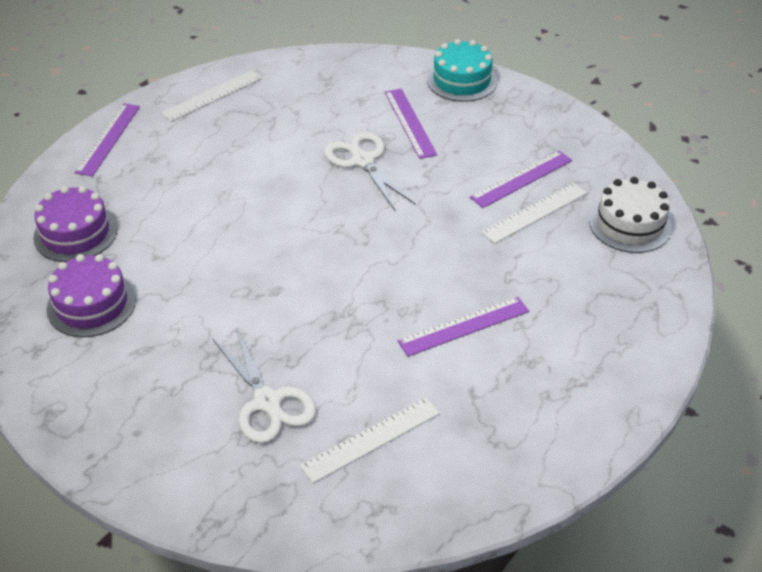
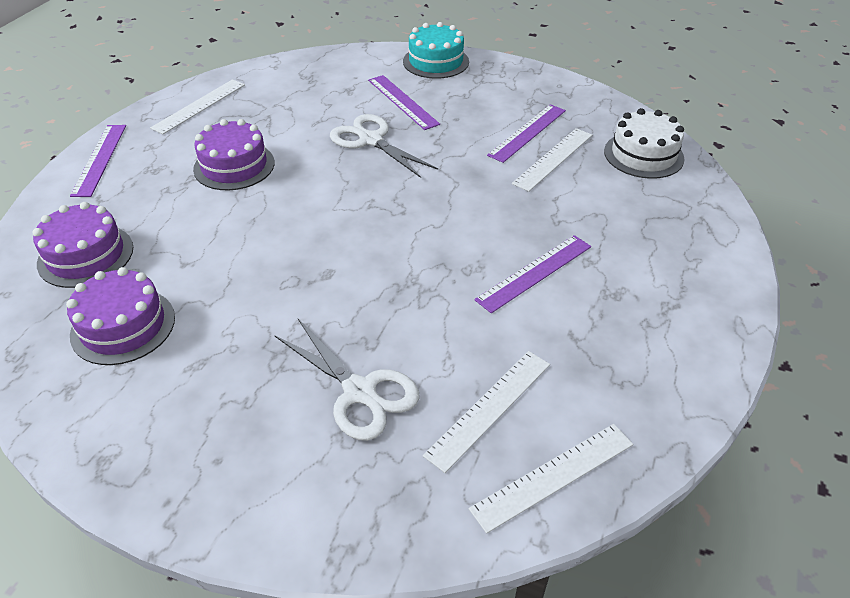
camera: 15 degrees left, 0 degrees up
(226, 167) = (234, 166): none -> purple cake
(401, 505) = (553, 475): none -> white ruler

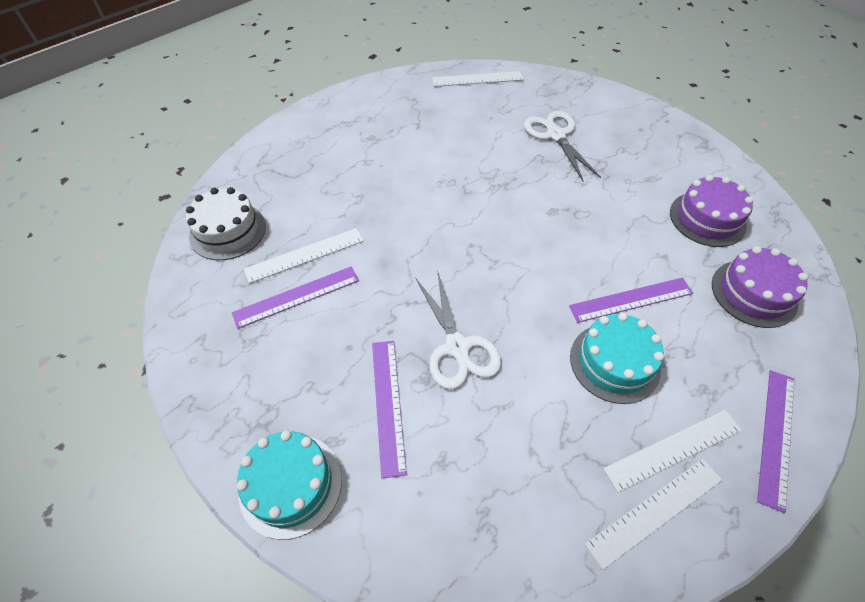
camera: 155 degrees left, 10 degrees up
(234, 166) = (614, 362): purple cake -> turquoise cake
(489, 408) = (489, 109): white ruler -> white ruler (673, 449)
(534, 272) = (408, 166): purple ruler -> purple ruler (631, 300)

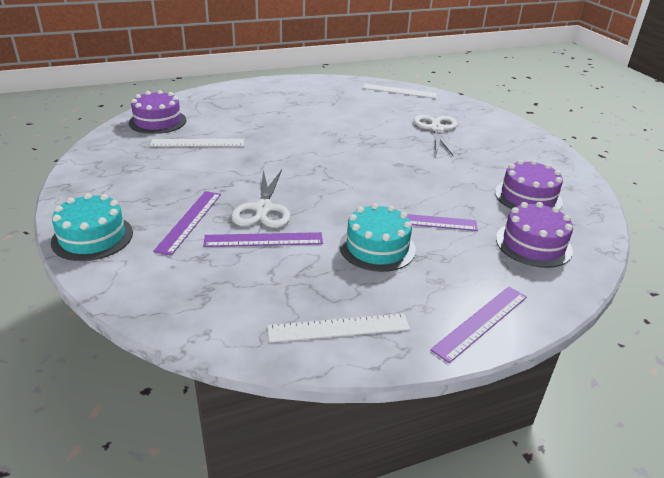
camera: 20 degrees right, 20 degrees down
(228, 231) = (158, 121): white cake -> purple cake
(297, 297) = (175, 159): purple ruler -> purple ruler (263, 240)
(673, 449) = (384, 303): white ruler -> none

